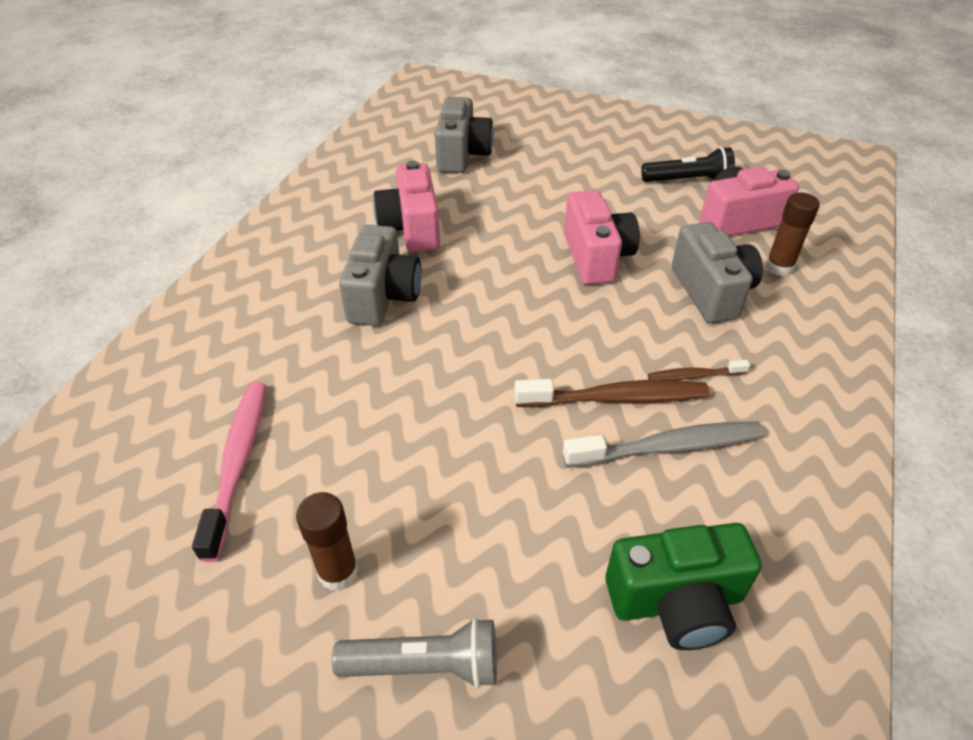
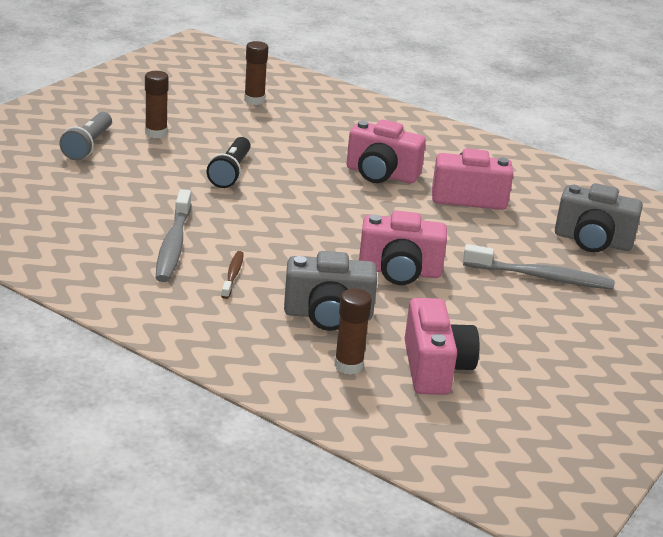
camera: 100 degrees right, 15 degrees down
(170, 468) = (254, 100): none -> brown glue stick
(238, 462) = (247, 116): pink toothbrush -> none
(383, 296) = (381, 174): grey camera -> pink camera
(546, 177) = (541, 277): none -> grey toothbrush
(616, 398) = (228, 238): brown toothbrush -> none
(676, 602) = (66, 216): green camera -> none
(688, 180) = (520, 361): black flashlight -> black flashlight (230, 172)

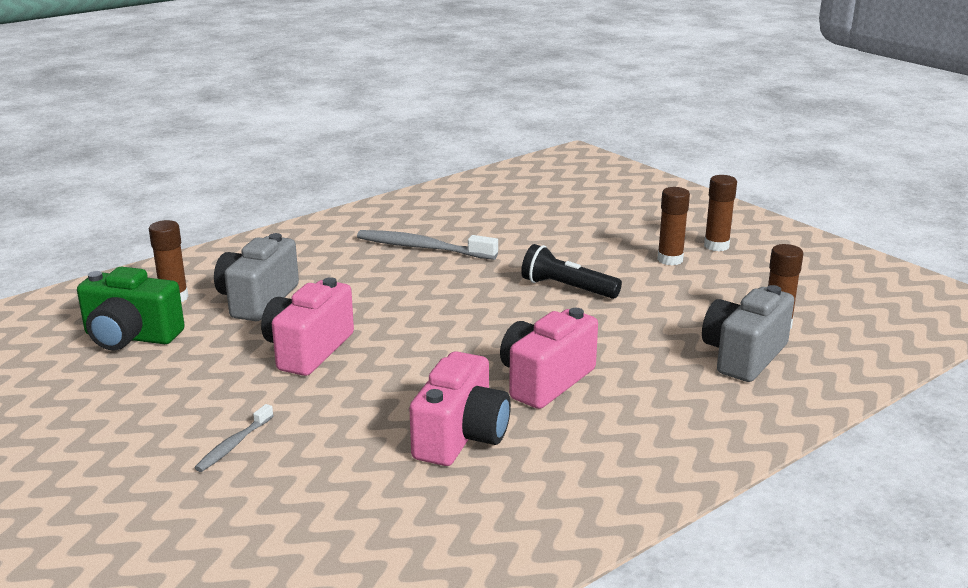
camera: 110 degrees right, 5 degrees down
(88, 146) = (637, 227): grey flashlight -> none
(120, 115) = (716, 246): none -> brown glue stick
(233, 275) = (355, 267): brown toothbrush -> none
(435, 368) = (130, 337): pink camera -> green camera
(541, 277) = (233, 445): grey toothbrush -> grey toothbrush, size x0.54
(592, 241) = (291, 520): grey camera -> grey camera (744, 356)

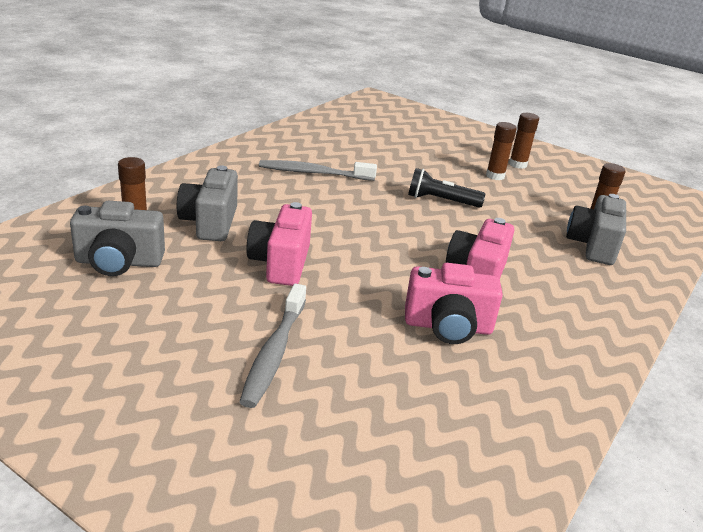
camera: 20 degrees left, 5 degrees up
(130, 337) = (119, 262): green camera -> grey camera
(233, 445) = (274, 353): grey toothbrush -> grey toothbrush, size x1.87
(461, 437) = (448, 327): pink camera -> pink camera turned 90 degrees clockwise

